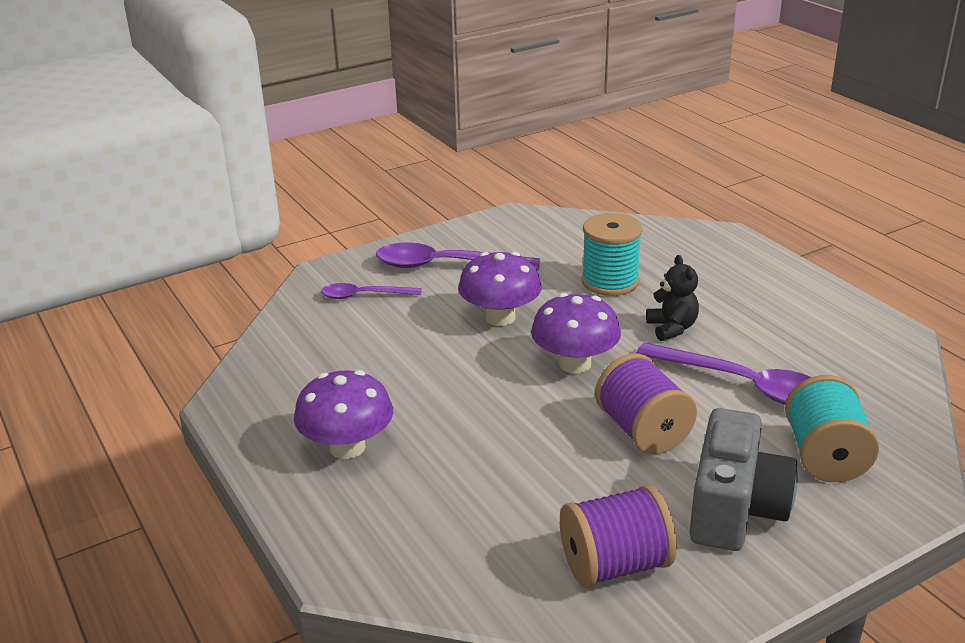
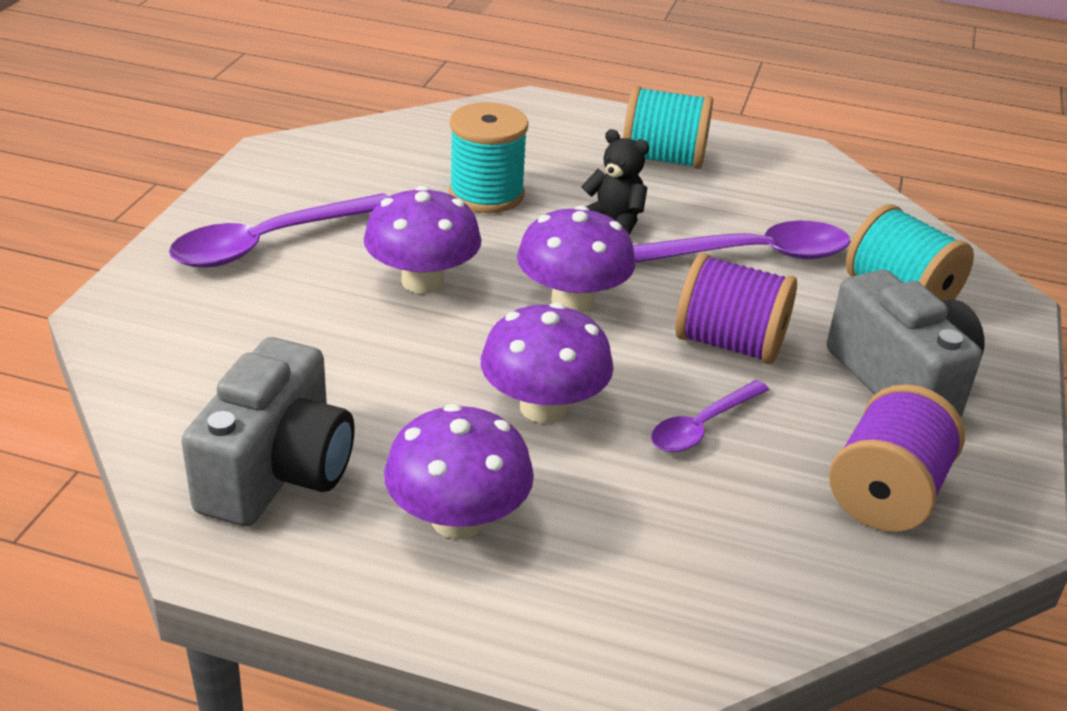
camera: 45 degrees left, 5 degrees up
(296, 382) = (277, 471): none -> grey camera
(364, 295) = (214, 321): purple spoon -> purple spoon (702, 426)
(472, 414) = (543, 407): none -> purple mushroom
(770, 301) = (663, 159): none -> turquoise spool

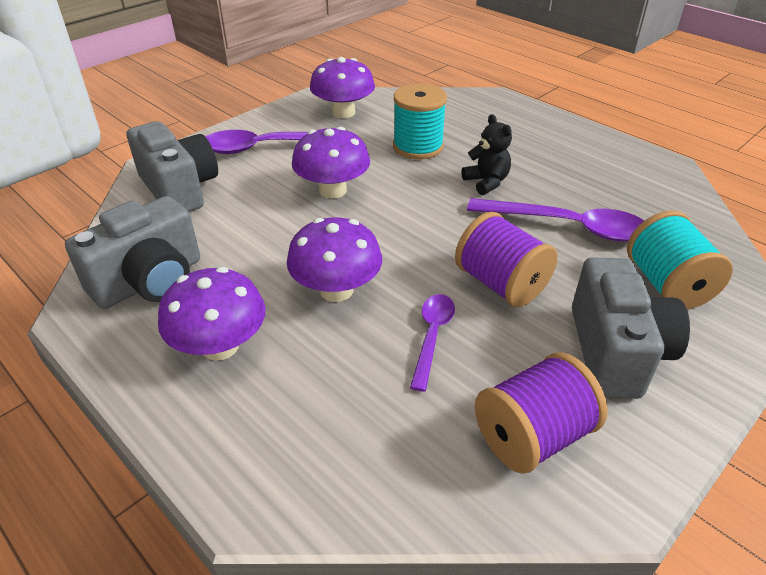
camera: 30 degrees right, 5 degrees up
(191, 335) = (179, 189): none -> grey camera
(572, 301) = (415, 226): purple mushroom -> purple mushroom (343, 112)
(663, 159) = (556, 148): turquoise spool -> none
(702, 426) = (432, 336): purple spoon -> purple spoon turned 120 degrees clockwise

